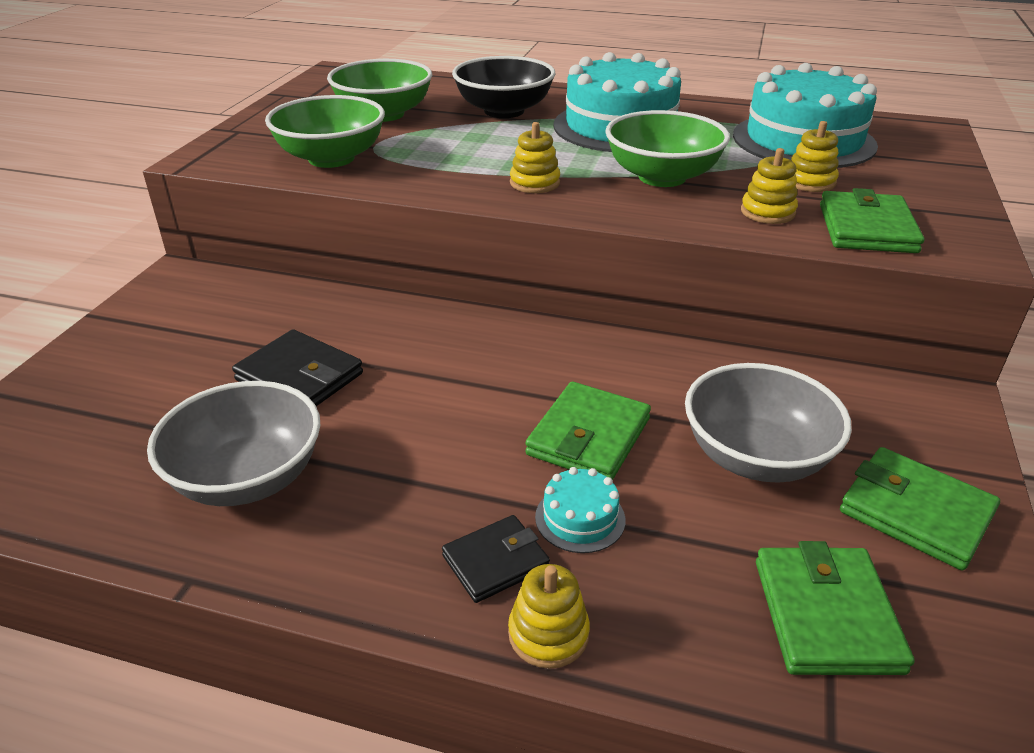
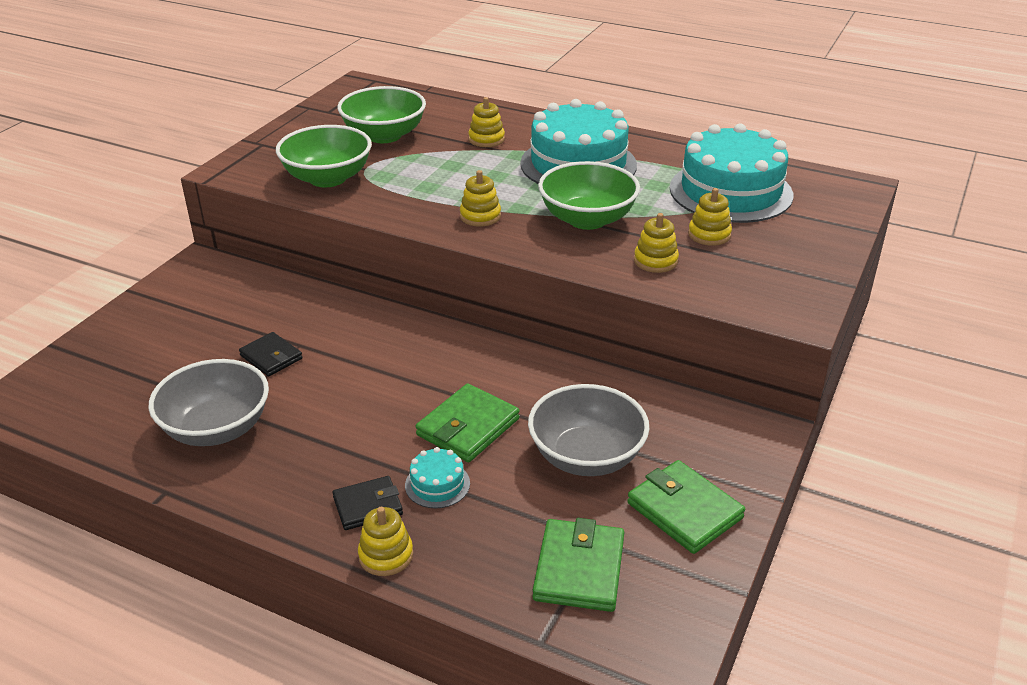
camera: 10 degrees right, 0 degrees up
(300, 377) = (271, 357): black wallet -> black wallet, size x0.66
(504, 111) = (486, 139): black bowl -> yellow stacking toy
(866, 228) = (728, 284): green wallet -> none

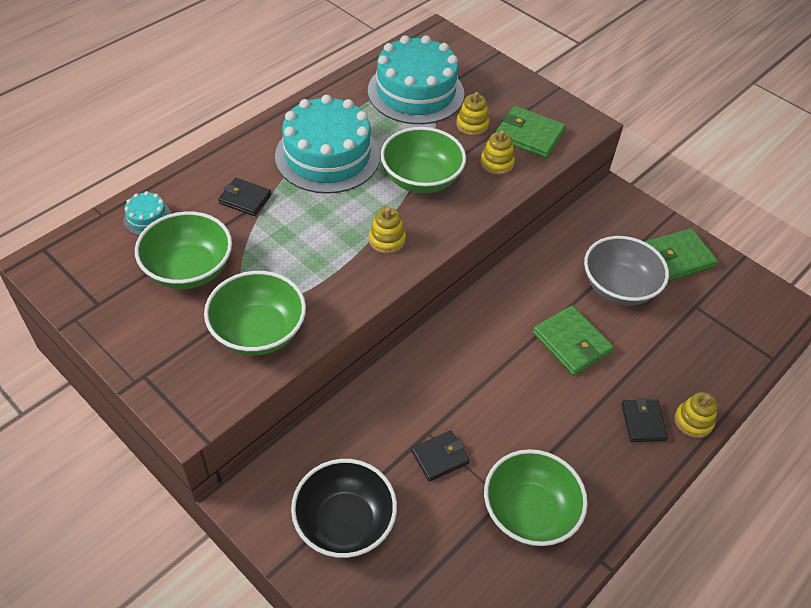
camera: 75 degrees left, 15 degrees up
(185, 316) = (344, 522): none -> black bowl
(217, 428) = (529, 512): grey bowl -> green bowl
(437, 484) = (629, 376): turquoise cake -> turquoise cake (147, 218)
(486, 139) = (245, 199): yellow stacking toy -> black wallet
(579, 569) = (719, 323): green wallet -> green wallet (529, 135)

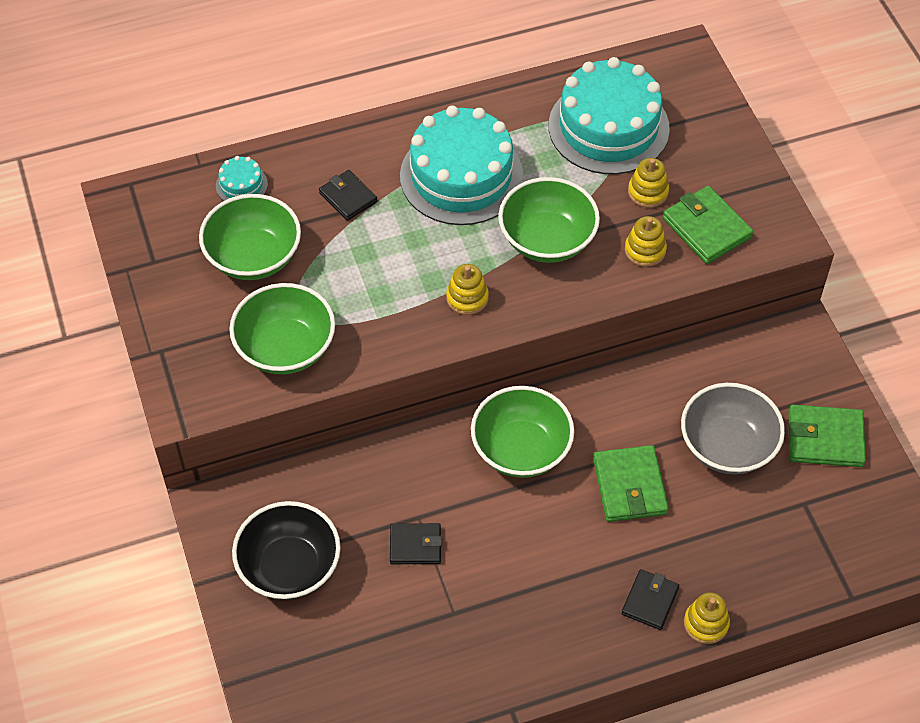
camera: 30 degrees right, 5 degrees up
(529, 512) = (470, 636): green bowl -> green bowl (521, 449)

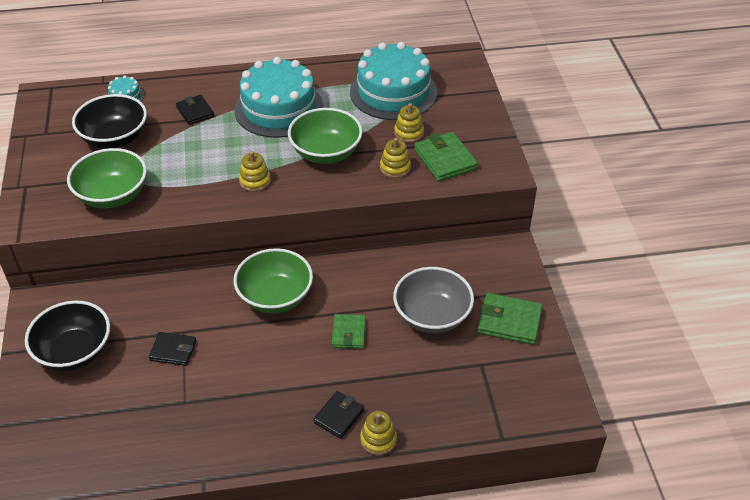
camera: 10 degrees right, 10 degrees down
(253, 257) = (115, 138): green bowl -> black bowl
(630, 486) = (349, 333): green wallet -> green wallet, size x0.66

